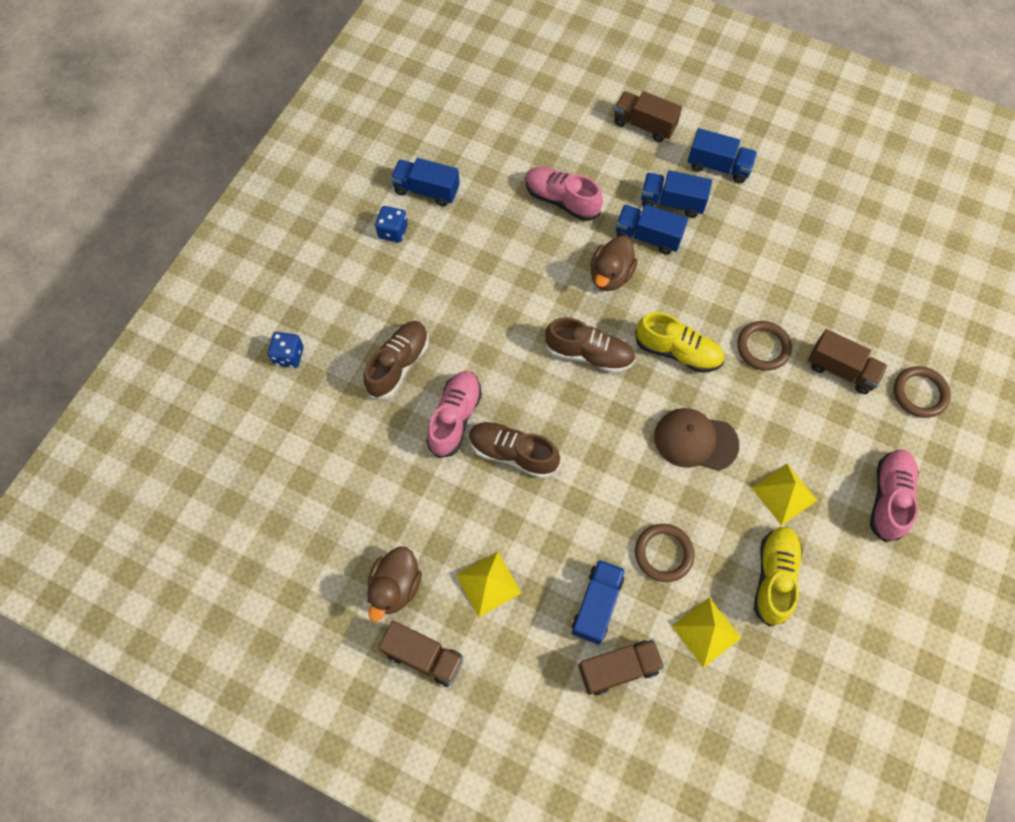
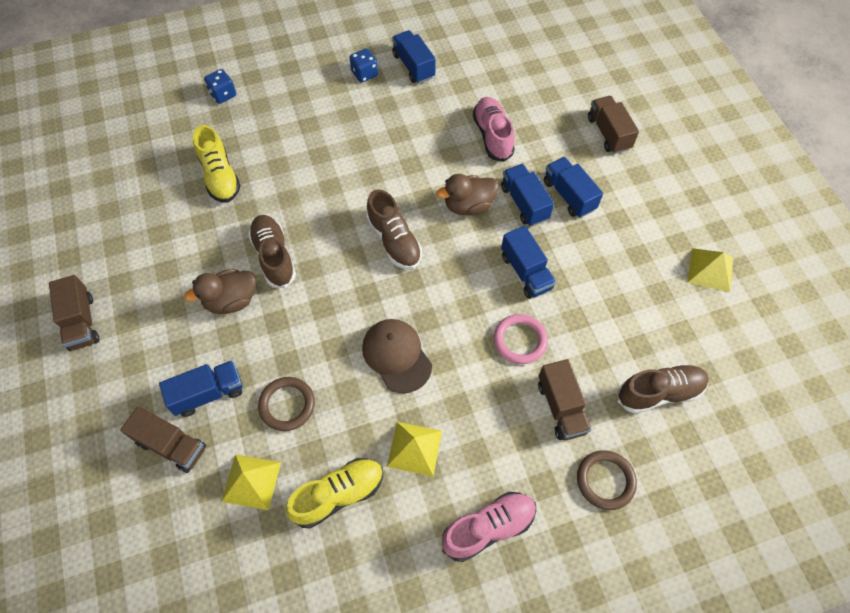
camera: 45 degrees right, 5 degrees down
(395, 587) = (117, 269): brown duck -> brown duck (231, 301)
(398, 364) = (274, 149): brown shoe -> brown shoe (659, 393)
(455, 418) = (267, 206): pink shoe -> none
(488, 583) = (165, 317): yellow pyramid -> yellow pyramid (710, 269)
(677, 351) = (455, 290): yellow shoe -> yellow shoe (220, 176)
(718, 166) = (632, 199): blue truck -> blue truck (526, 272)
(763, 347) = (520, 340): brown ring -> pink ring

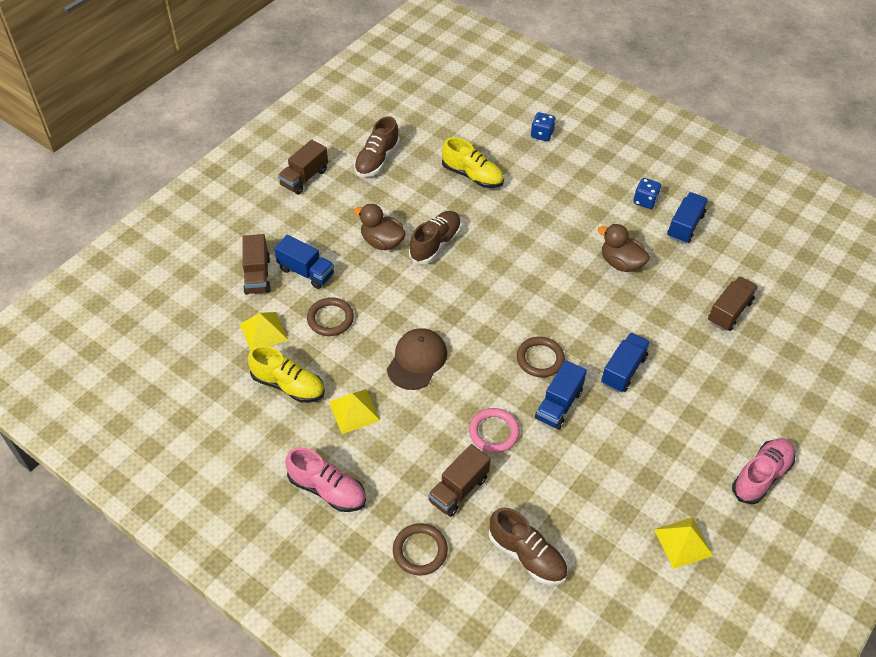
camera: 55 degrees right, 10 degrees down
(220, 176) = (472, 176): yellow shoe -> yellow shoe turned 90 degrees counterclockwise
(394, 241) = (511, 305): brown shoe -> brown shoe (377, 160)
(468, 206) = (585, 334): brown duck -> brown duck (621, 263)
(468, 255) = (540, 359): none -> brown ring
(492, 136) = (669, 314): pink shoe -> pink shoe (761, 476)
(569, 195) = (660, 398): blue truck -> none
(608, 133) = (755, 395): brown truck -> brown truck (729, 312)

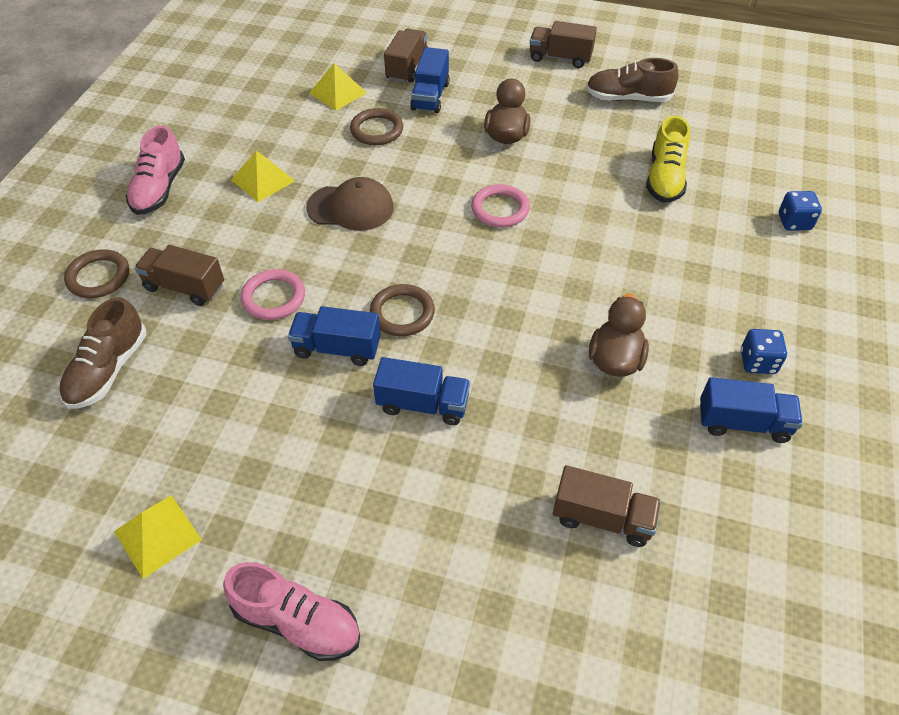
camera: 70 degrees right, 0 degrees up
(257, 275) = (407, 68): brown truck -> brown truck turned 135 degrees clockwise
(288, 385) = (278, 127): yellow shoe -> none
(435, 244) = (531, 177): brown shoe -> none
(461, 273) = (500, 209): none -> pink ring

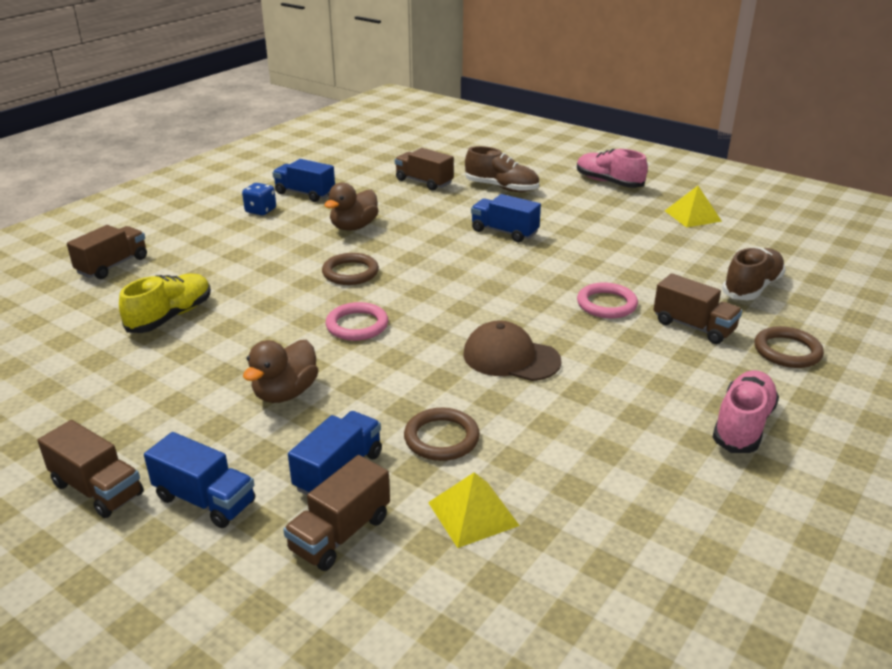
camera: 160 degrees left, 20 degrees down
(263, 180) = (608, 407): yellow pyramid -> none
(337, 348) = (557, 266): blue truck -> blue truck (205, 500)
(402, 313) = (496, 275): brown ring -> brown ring (350, 272)
(627, 98) = (91, 404): brown shoe -> brown shoe (501, 188)
(794, 222) = (113, 265): blue dice -> brown truck

